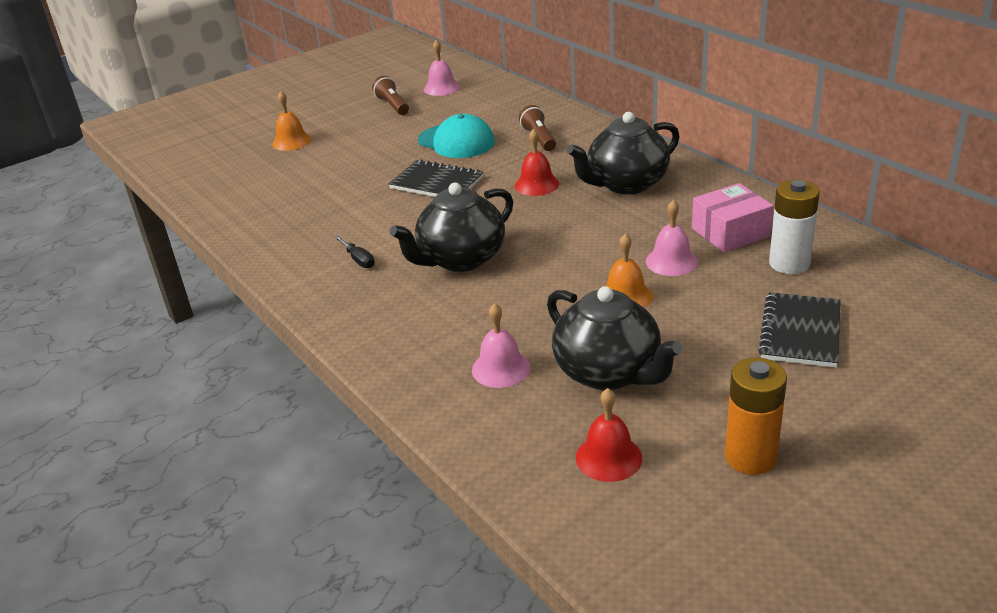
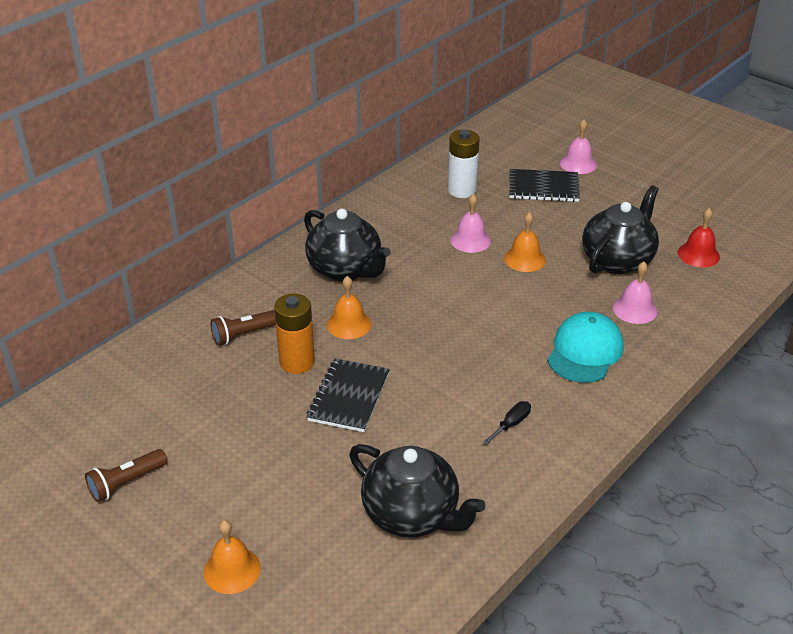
camera: 105 degrees left, 5 degrees up
(441, 88) = (77, 442): pink bell -> pink bell (578, 164)
(456, 141) = (246, 399): turquoise cap -> turquoise cap (585, 351)
(460, 259) = (493, 354): black teapot -> black teapot (412, 515)
(537, 184) = (349, 324): red bell -> orange bell
(730, 232) = (422, 214): pink box -> none
(750, 457) = (670, 206): orange battery -> orange battery (297, 362)

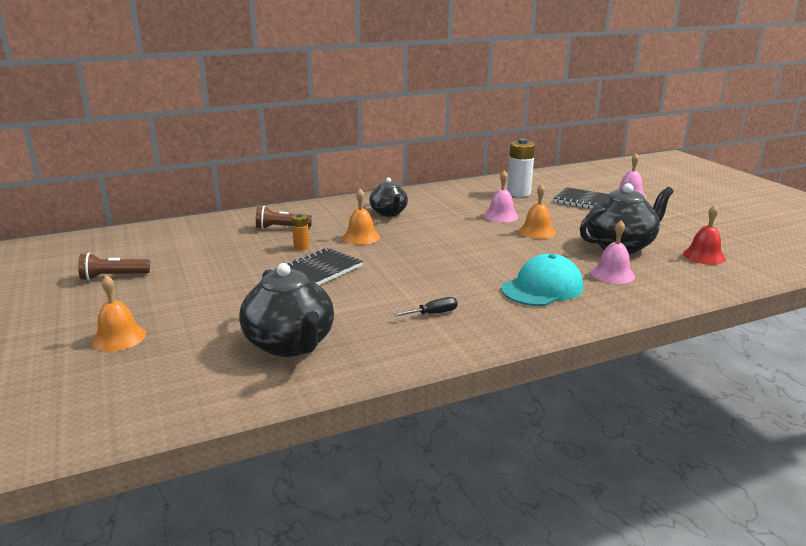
camera: 25 degrees right, 15 degrees down
(297, 362) = (301, 247): orange battery -> orange battery, size x0.53
(345, 269) = (389, 213): black teapot -> black teapot, size x0.63

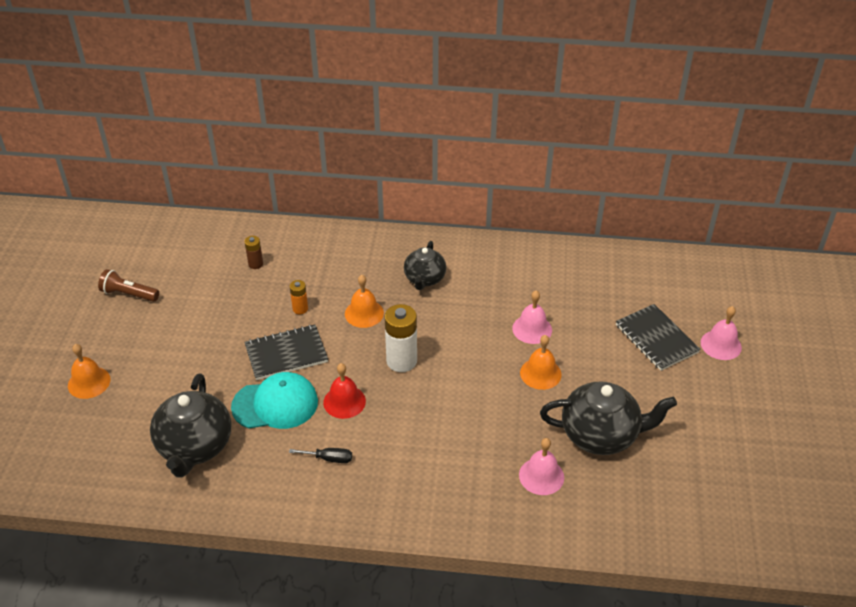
camera: 30 degrees right, 20 degrees up
(231, 235) = (255, 264): none -> brown battery
(281, 228) = (306, 268): brown flashlight -> none
(518, 193) = (595, 291): white battery -> white battery (401, 361)
(542, 288) = (454, 466): turquoise cap -> turquoise cap (275, 404)
(703, 256) = (669, 490): red bell -> red bell (344, 401)

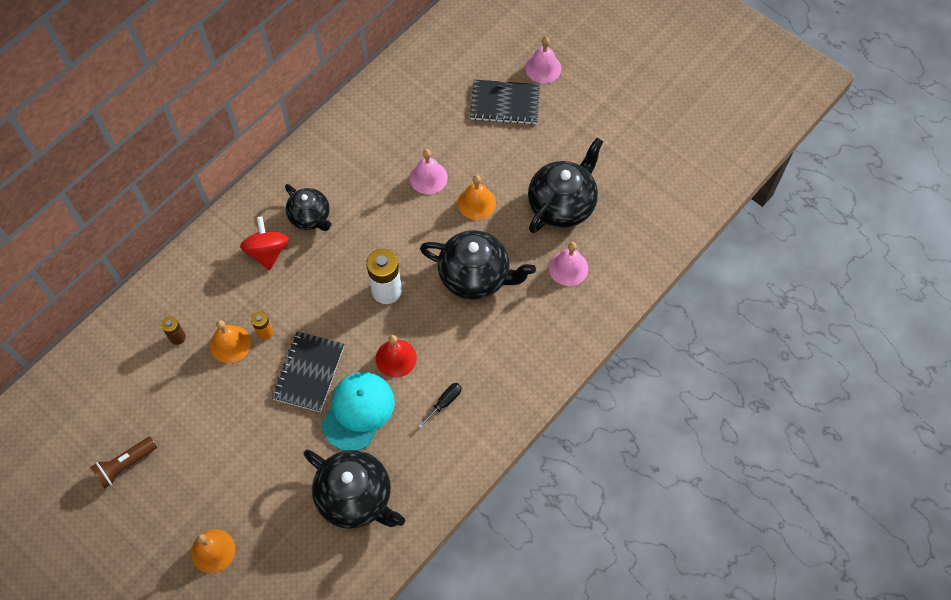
camera: 55 degrees left, 20 degrees up
(364, 313) = (311, 286): orange bell -> orange bell (230, 344)
(371, 272) = (267, 252): none -> red spinning top
(469, 412) = (475, 276): none -> black teapot

